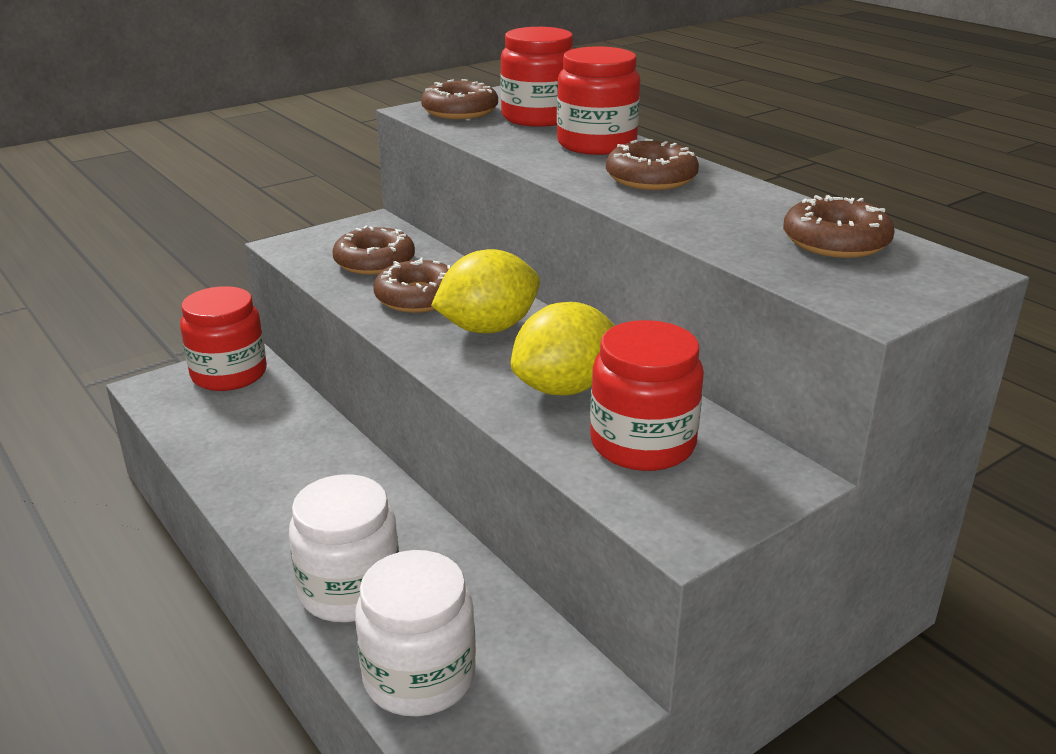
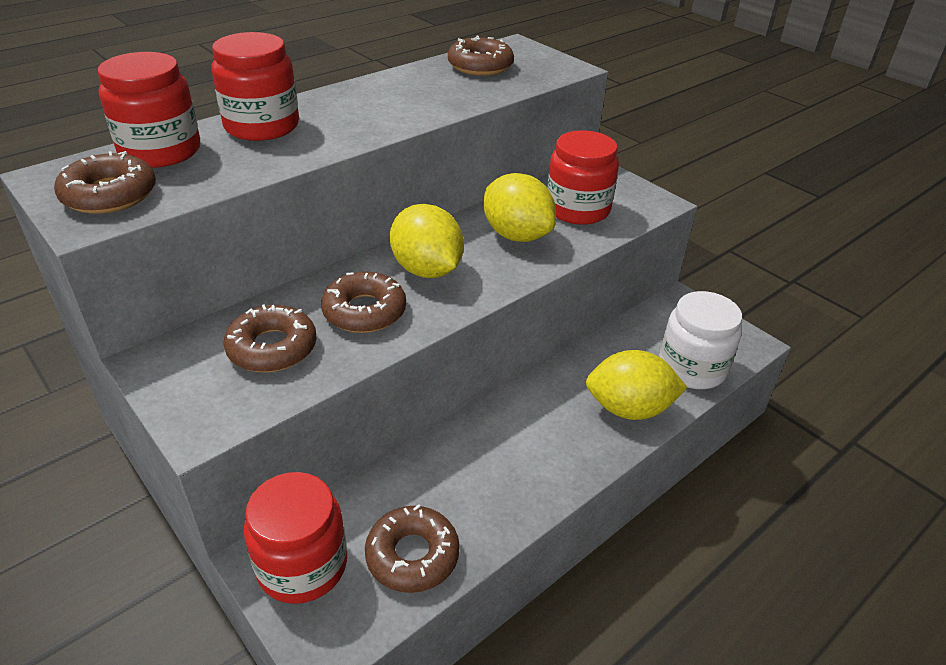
camera: 95 degrees left, 10 degrees up
(350, 590) = (629, 409): white jar -> yellow lemon
(651, 178) = (358, 109): brown donut -> brown donut (412, 555)

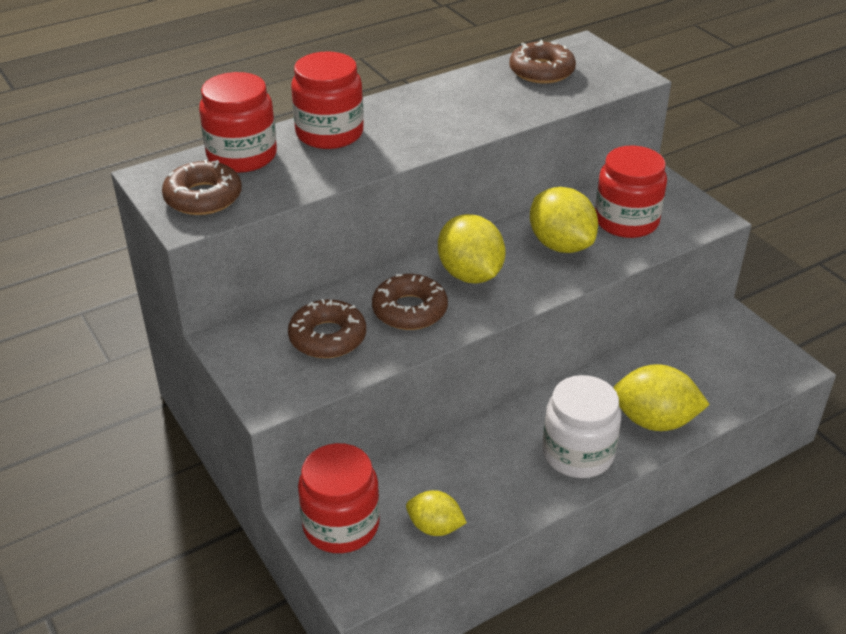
camera: 10 degrees right, 0 degrees up
(412, 555) = (435, 527): brown donut -> yellow lemon
(692, 368) = (726, 387): white jar -> white jar (578, 453)

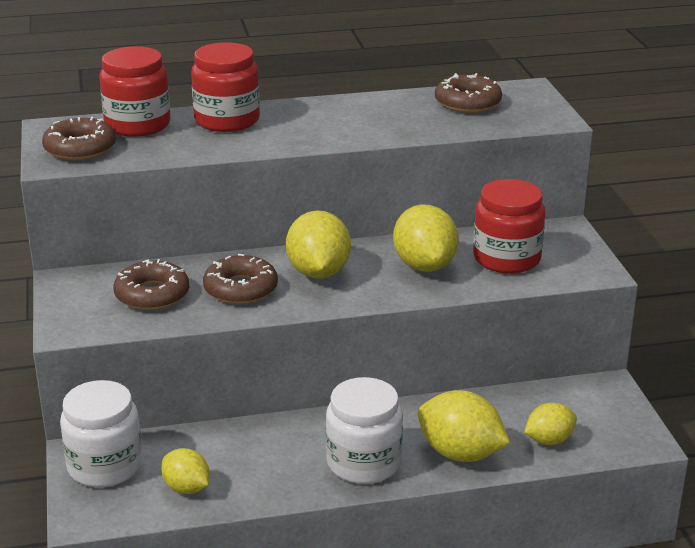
camera: 20 degrees right, 10 degrees down
(341, 525) = (105, 466): red jar -> white jar
(718, 386) = (549, 440): none -> yellow lemon

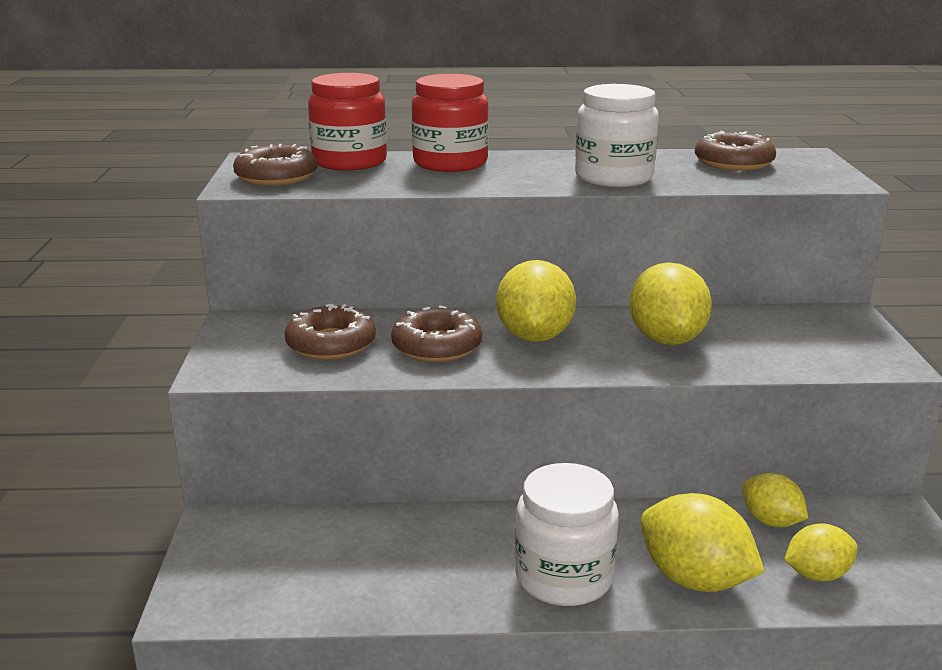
camera: 10 degrees right, 5 degrees down
(105, 466) = (240, 544): white jar -> white jar (613, 177)
(186, 488) = (330, 584): yellow lemon -> yellow lemon (771, 521)
(506, 258) = (771, 339): red jar -> none

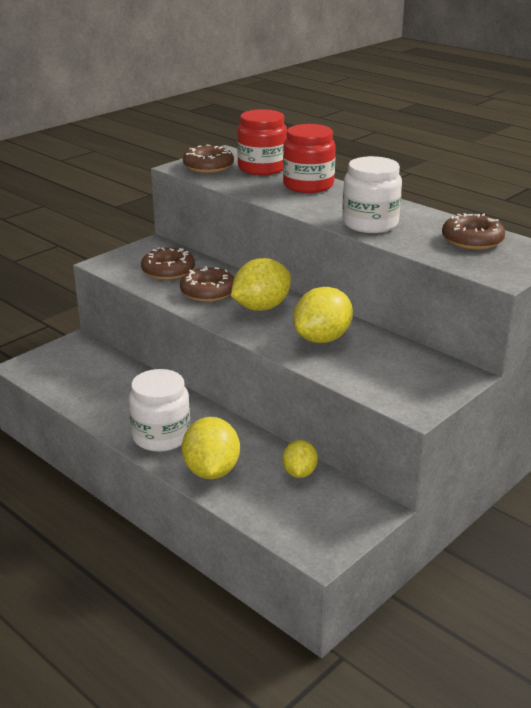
camera: 45 degrees right, 5 degrees up
(817, 574) = (270, 505): yellow lemon -> none

